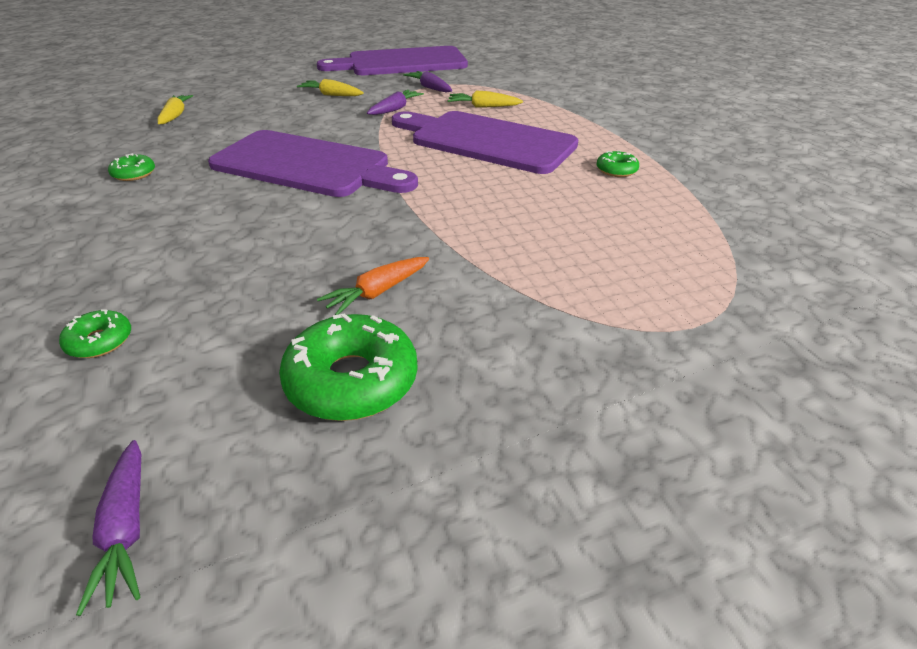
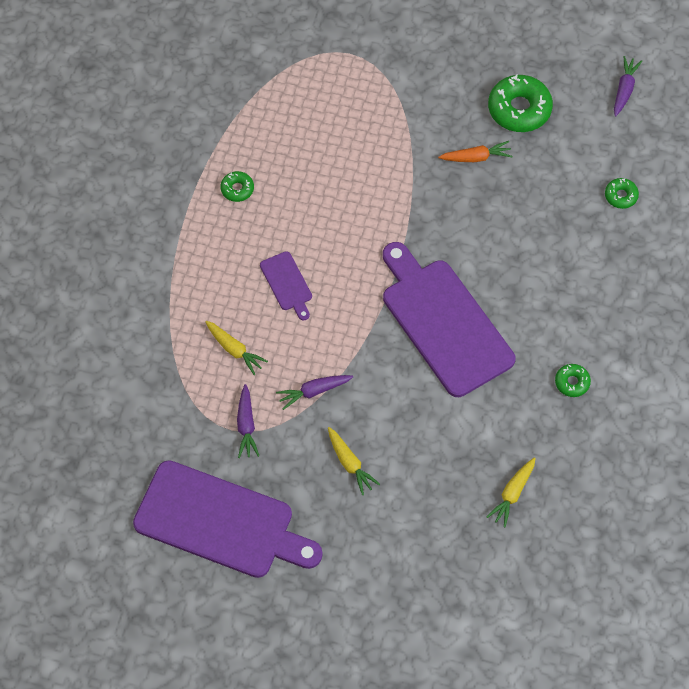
camera: 145 degrees left, 25 degrees up
(486, 141) = (287, 284): purple cutting board -> purple cutting board, size x0.44

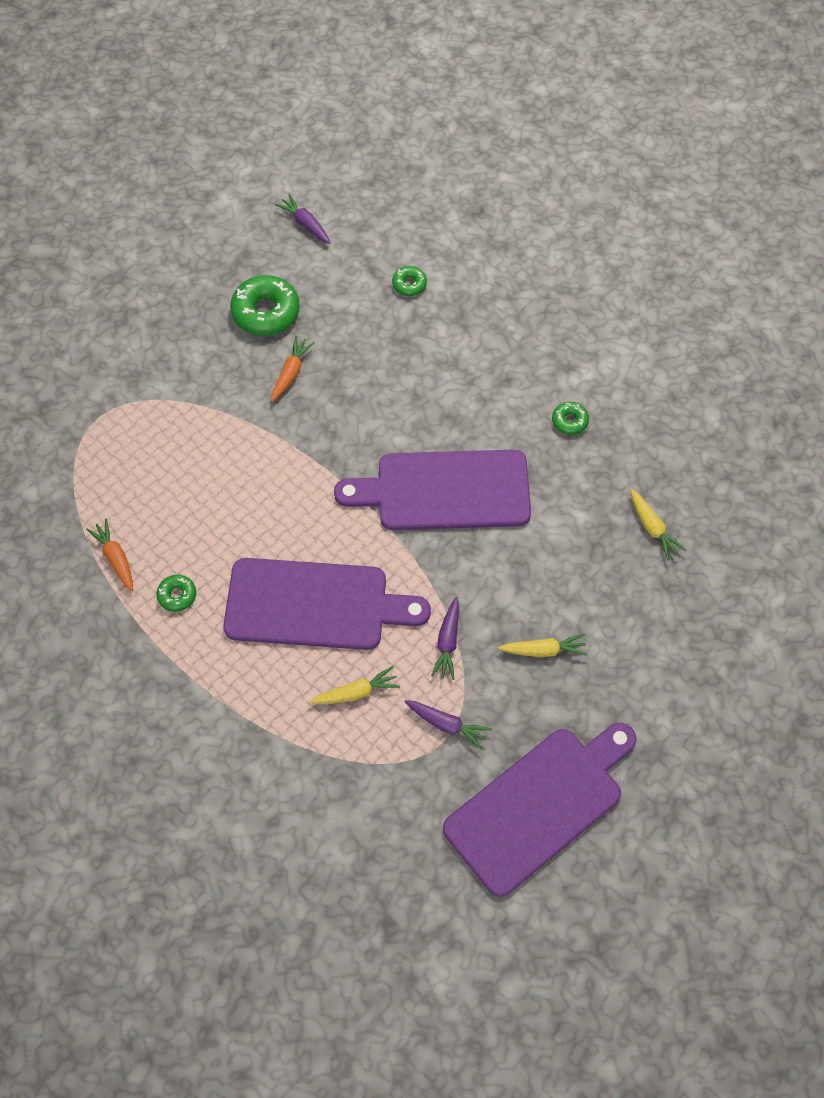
camera: 60 degrees left, 0 degrees up
(241, 133) = (116, 558): none -> orange carrot
(287, 284) = (315, 605): purple cutting board -> purple cutting board, size x2.28

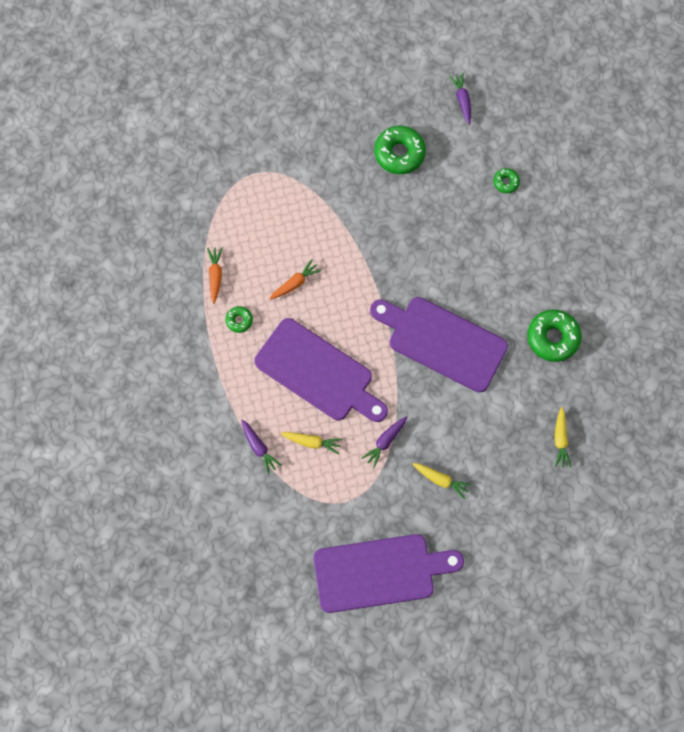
camera: 30 degrees right, 10 degrees up
(291, 373) = (391, 206): orange carrot -> orange carrot (295, 283)
(447, 725) = (354, 492): purple carrot -> purple carrot (259, 447)
(569, 421) = (552, 338): green donut -> green donut, size x1.95

